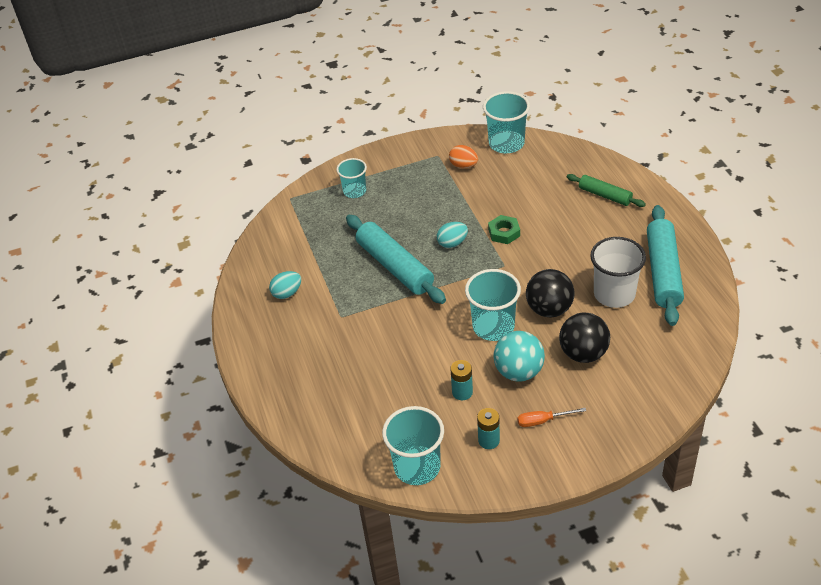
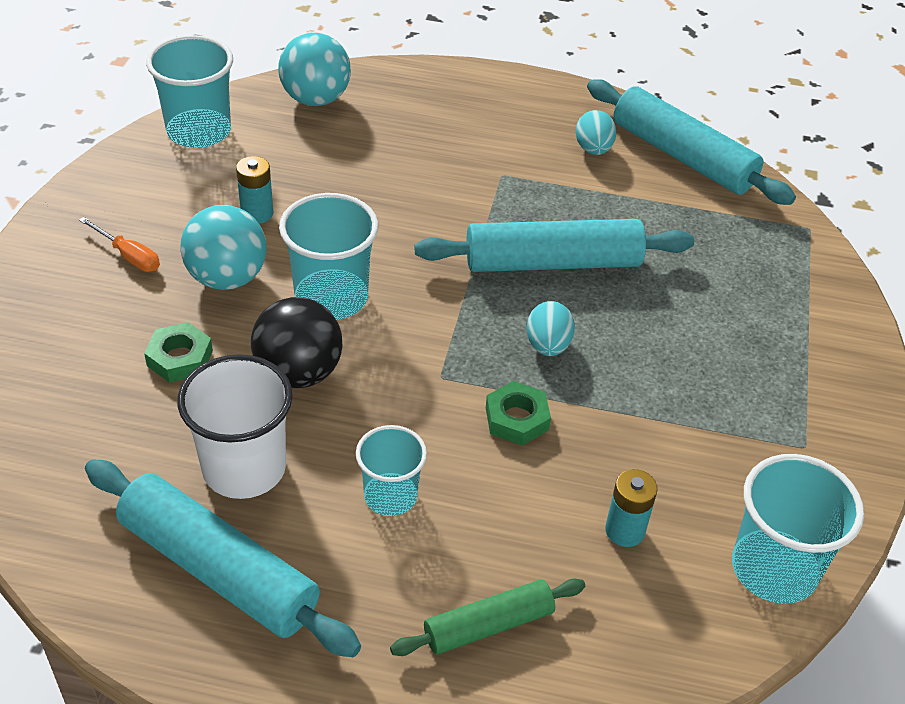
camera: 115 degrees right, 0 degrees up
(265, 259) = (682, 156): none -> turquoise rolling pin
(338, 433) = (316, 99): none -> turquoise ball
(354, 191) = (774, 299): turquoise cup -> turquoise cup (390, 496)
(463, 166) = (746, 465): orange egg -> none
(489, 440) = (161, 198): turquoise battery -> turquoise battery (625, 530)
(543, 421) = (129, 256): orange screwdriver -> orange screwdriver turned 105 degrees clockwise
(583, 353) = (180, 358): black ball -> green nut

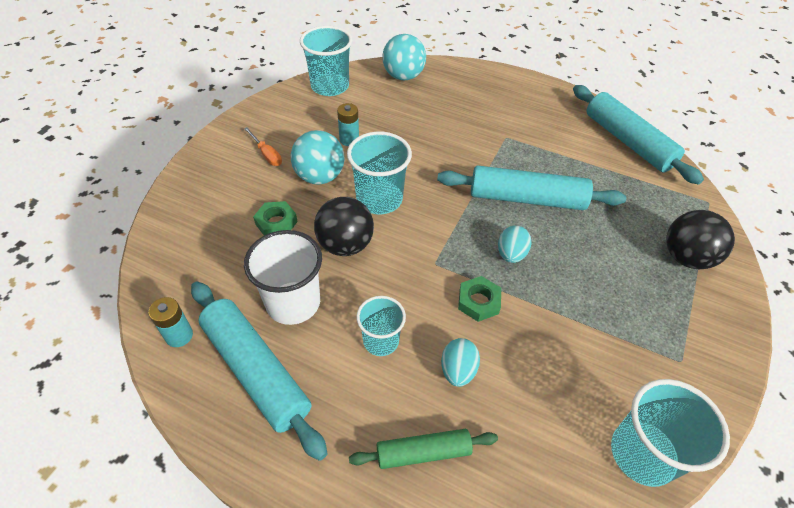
camera: 15 degrees right, 5 degrees up
(593, 149) = (569, 129): turquoise egg -> turquoise egg (458, 370)
(625, 530) = (536, 399): turquoise battery -> turquoise battery (179, 335)
(790, 310) = (686, 257): none -> black ball

